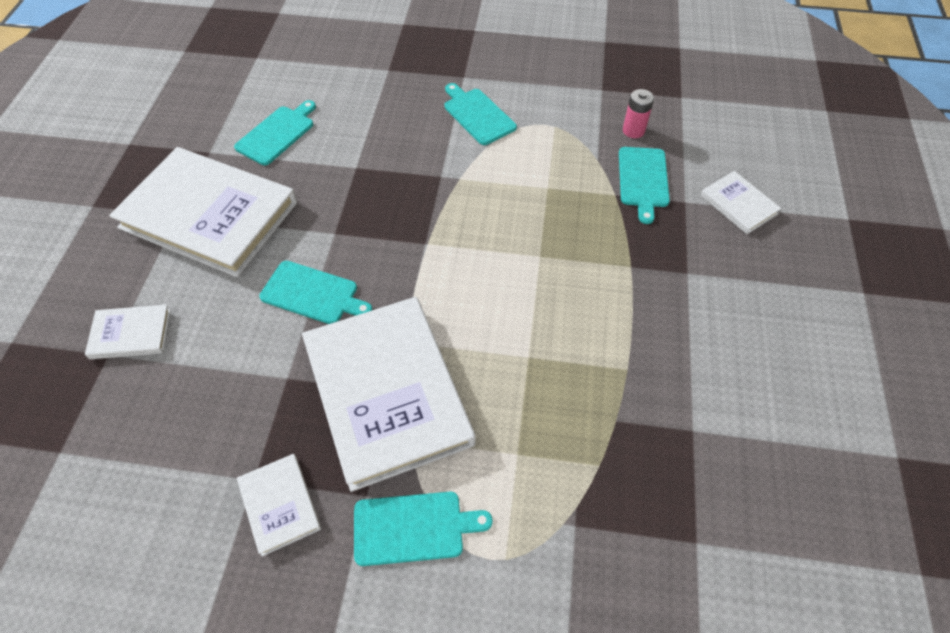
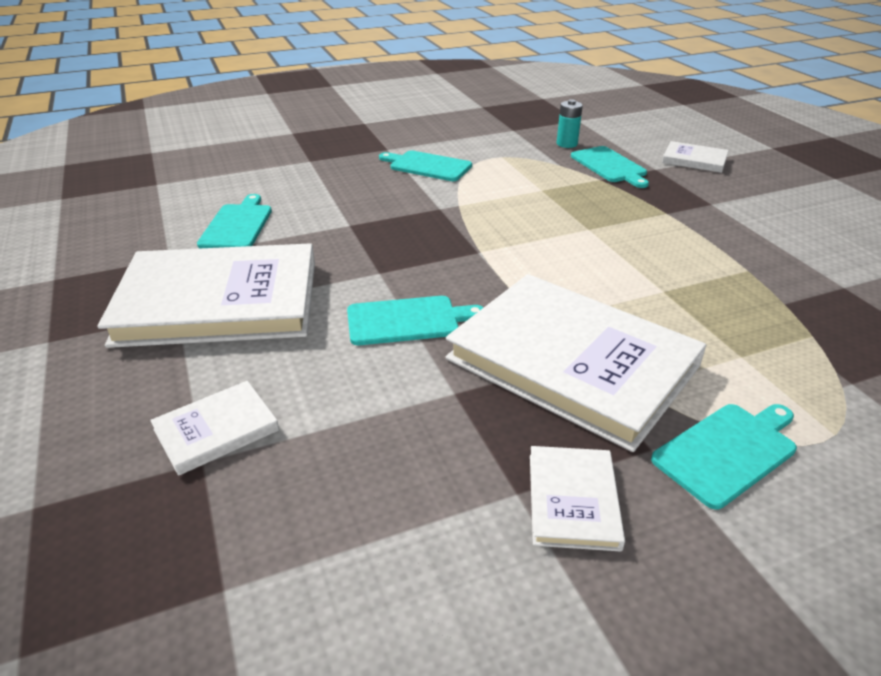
camera: 30 degrees left, 20 degrees down
(279, 505) = (572, 500): white book -> white book turned 60 degrees clockwise
(633, 131) = (567, 144): pink battery -> turquoise battery

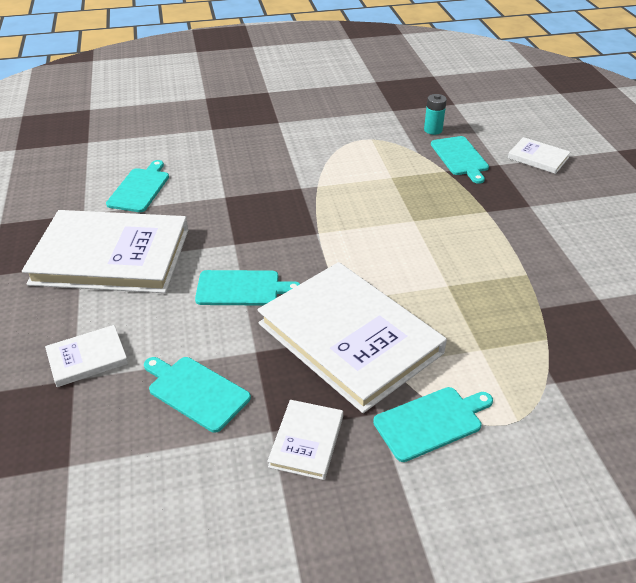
camera: 10 degrees right, 5 degrees up
(427, 166) = (305, 143): turquoise cutting board -> turquoise cutting board (196, 391)

